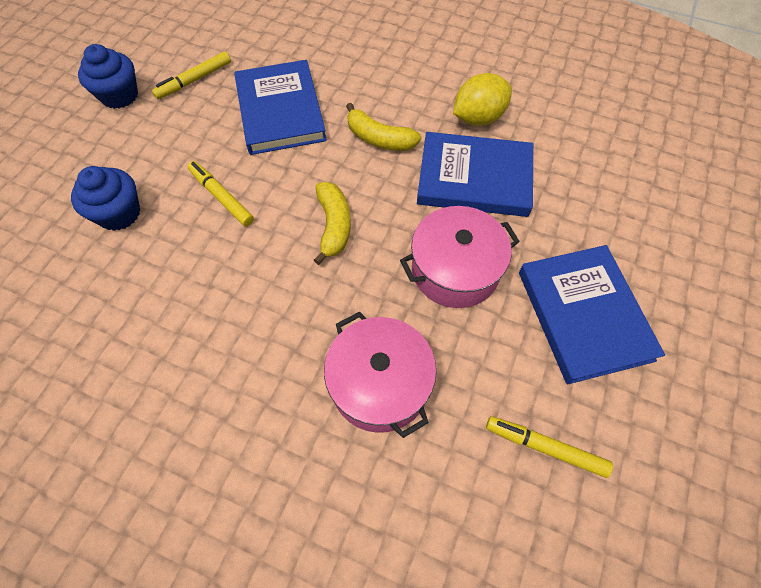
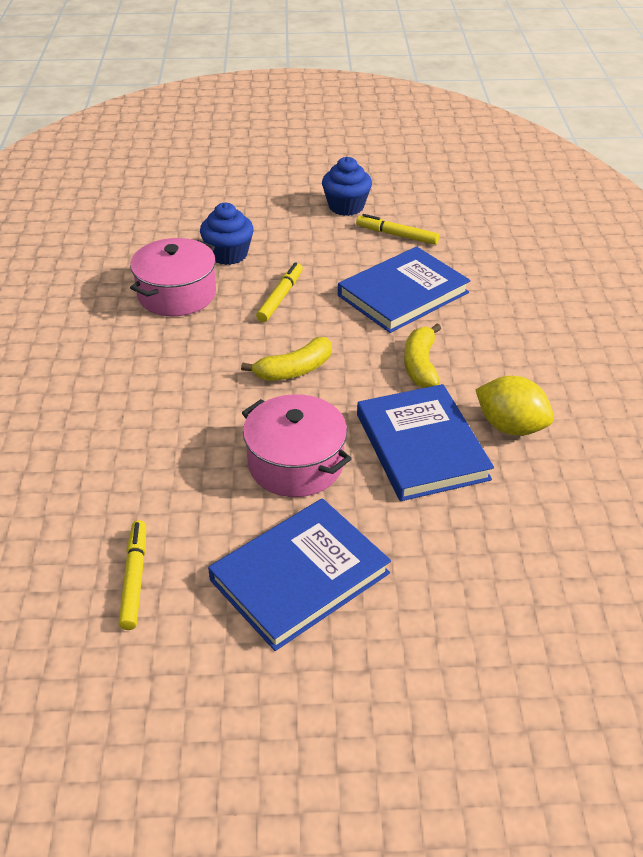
camera: 65 degrees right, 20 degrees down
(380, 384) = (148, 449): pink pot -> pink pot (177, 294)

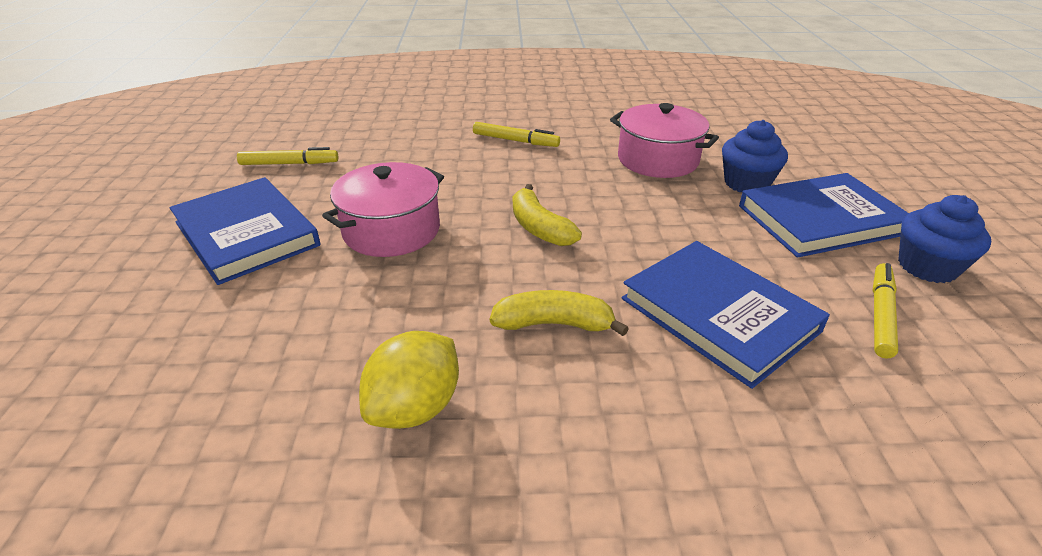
camera: 90 degrees right, 5 degrees down
(280, 297) = (674, 217): yellow marker -> yellow marker (515, 141)
(421, 446) = (395, 316): blue book -> blue book (820, 220)

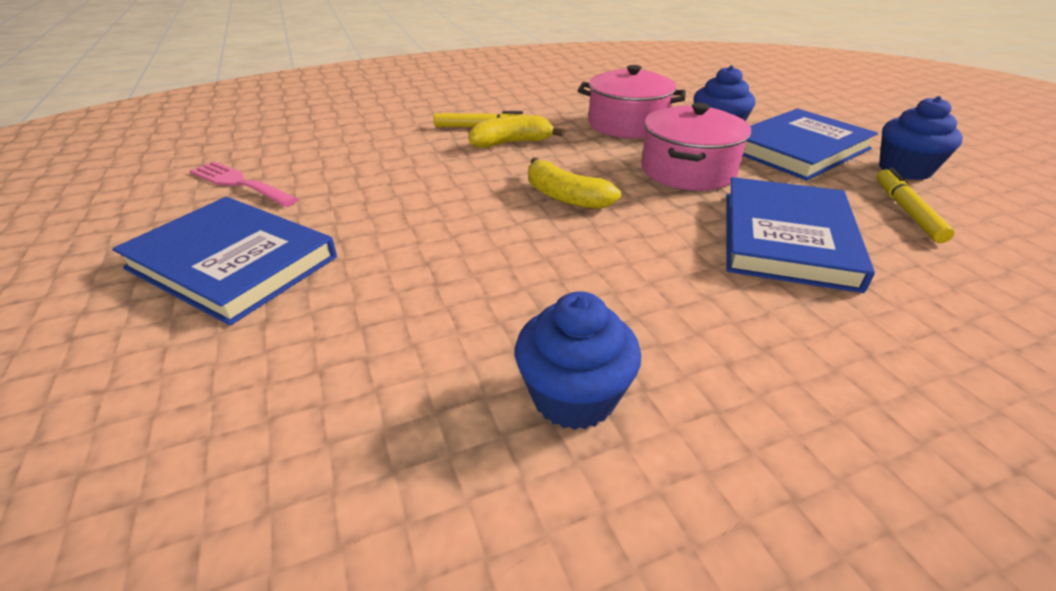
camera: 20 degrees left, 0 degrees up
(289, 164) = (239, 183): yellow marker -> pink fork
(391, 230) = (411, 227): pink pot -> pink pot (688, 171)
(415, 407) = (573, 396): yellow lemon -> blue cupcake
(554, 324) = (650, 279): yellow banana -> yellow banana (511, 143)
(718, 314) = (786, 238): blue book -> blue book turned 75 degrees clockwise

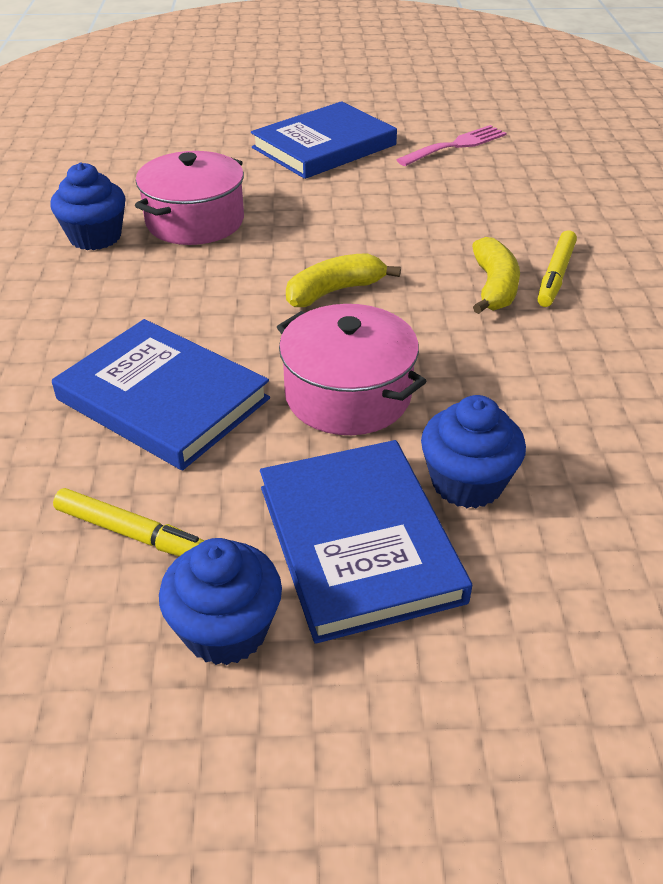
camera: 110 degrees right, 5 degrees up
(627, 124) = (529, 398): pink pot -> pink pot (195, 221)

